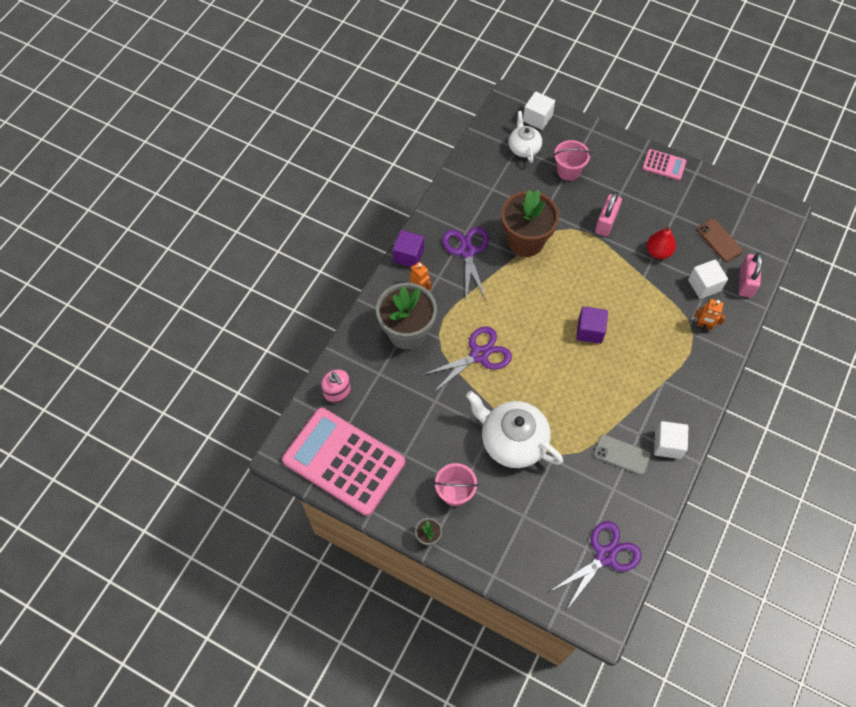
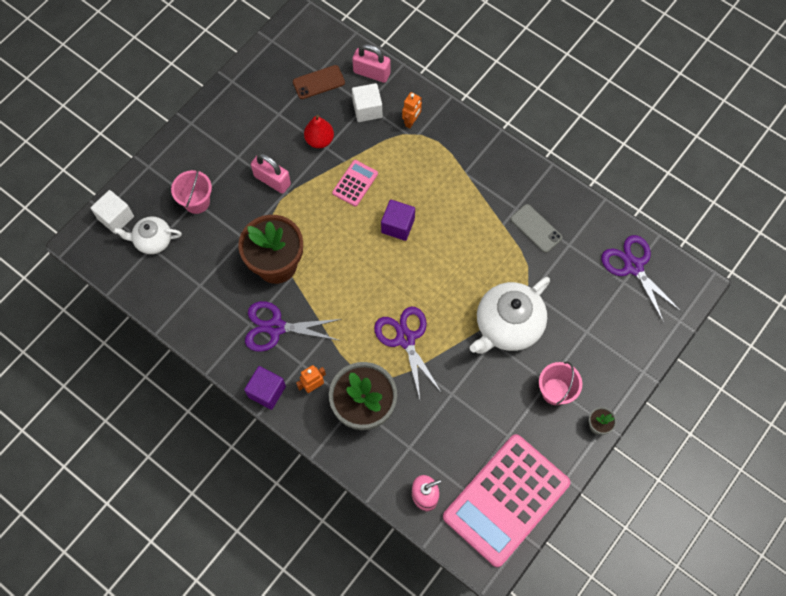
camera: 80 degrees left, 5 degrees up
(622, 455) = (536, 228): grey phone -> grey phone turned 75 degrees counterclockwise
(664, 165) = (214, 108): pink calculator -> pink calculator (355, 183)
(667, 444) = (531, 186): white cube -> none

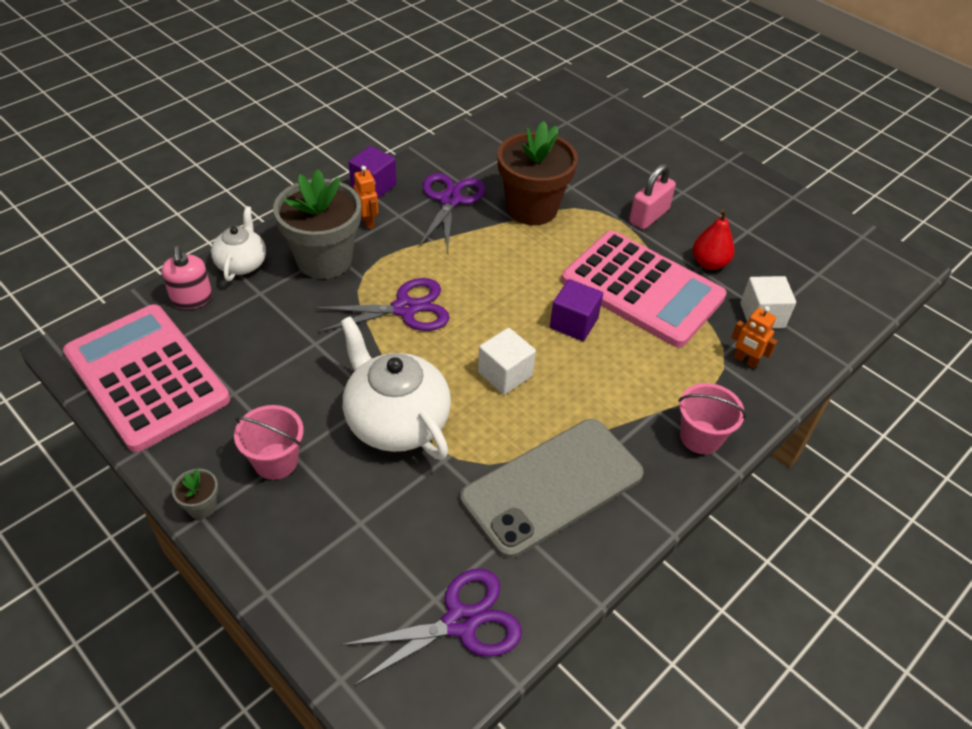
camera: 95 degrees right, 20 degrees down
(116, 217) = (605, 102): white cube -> white cube (505, 374)
(153, 240) = (575, 123): white teapot -> white teapot (242, 263)
(197, 202) = (622, 156): pink bucket -> pink bucket (700, 437)
(319, 82) = (801, 272): brown phone -> none
(355, 183) = (642, 289): pink calculator -> pink calculator, size x2.32
(371, 73) = (825, 327): pink padlock -> none
(536, 228) = (552, 486): grey phone -> grey phone, size x2.05

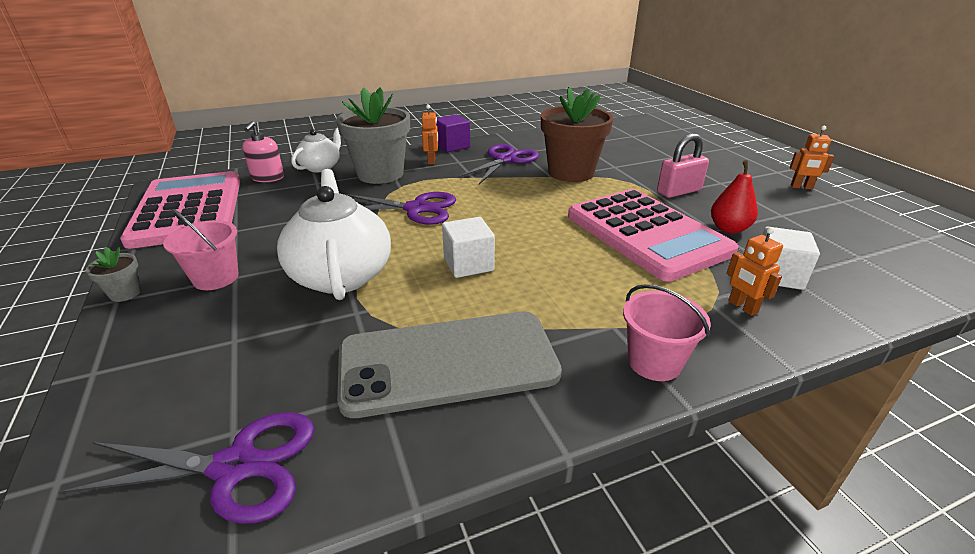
camera: 25 degrees right, 15 degrees down
(573, 323) = (561, 243): purple cube -> none
(755, 183) = (801, 187): none -> orange robot

